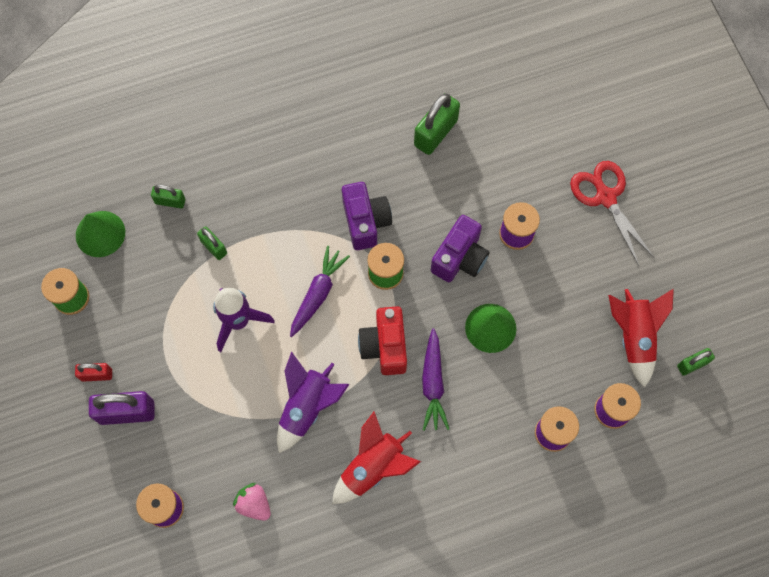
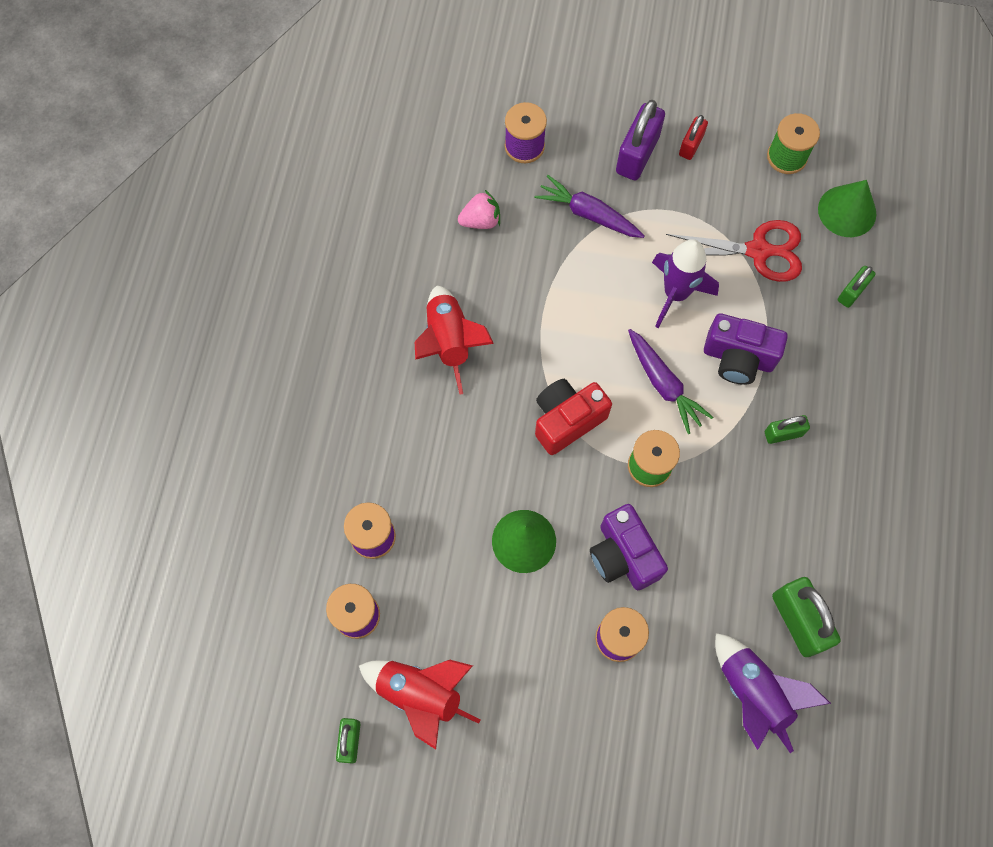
camera: 120 degrees right, 0 degrees up
(214, 247) = (774, 310): green padlock -> green padlock (783, 434)
(307, 407) = (547, 313): purple rocket -> purple rocket (753, 693)
(365, 222) = (722, 478): purple camera -> purple camera (738, 358)
(385, 346) = (567, 420): red camera -> red camera turned 60 degrees counterclockwise
(433, 383) = (498, 446): purple carrot -> purple carrot (588, 214)
(605, 197) = (607, 777): red scissors -> red scissors (759, 251)

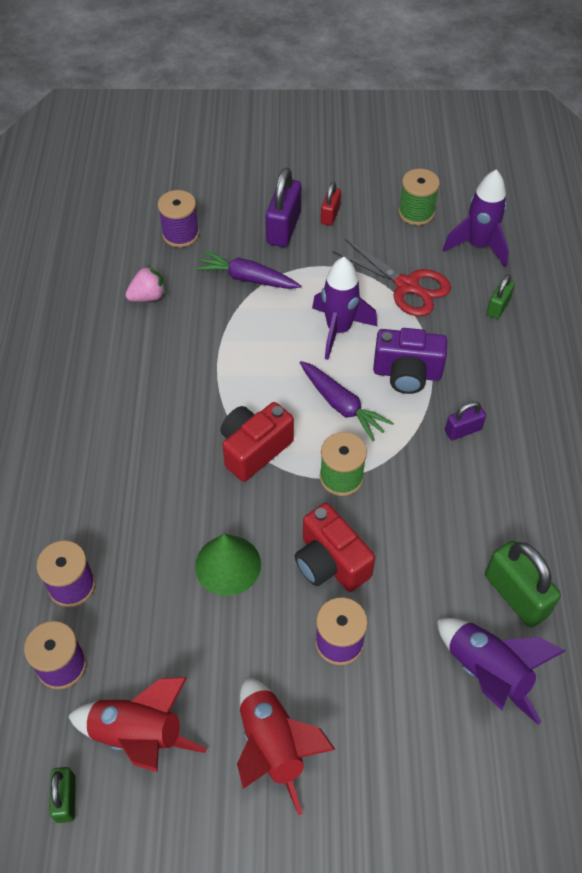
camera: 10 degrees left, 15 degrees down
(449, 342) = (130, 399): red rocket -> red rocket (273, 746)
(623, 555) = (330, 562): purple camera -> red camera
(759, 251) = (407, 286): red scissors -> red scissors turned 45 degrees clockwise
(783, 434) = (463, 430): green padlock -> purple padlock
(847, 211) = (478, 246): green cone -> purple rocket

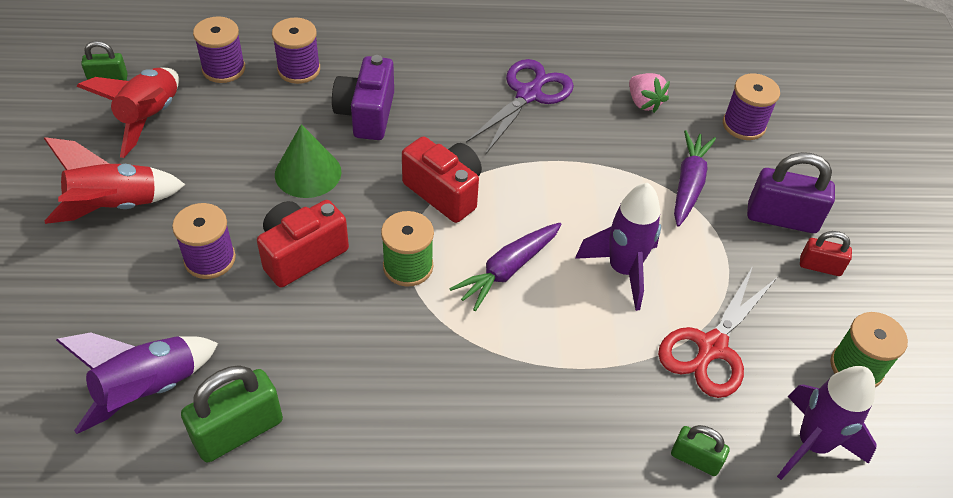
camera: 85 degrees right, 5 degrees down
(129, 380) = (529, 94): none -> purple scissors
(407, 374) = (561, 338): purple camera -> purple camera (366, 114)
(463, 430) = (476, 395): purple padlock -> none

